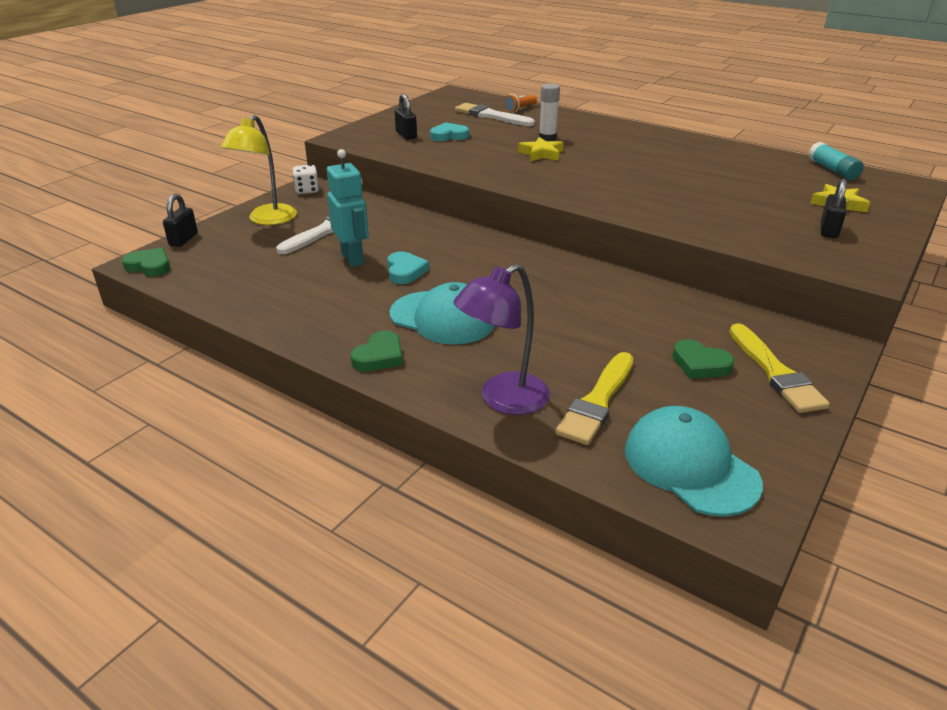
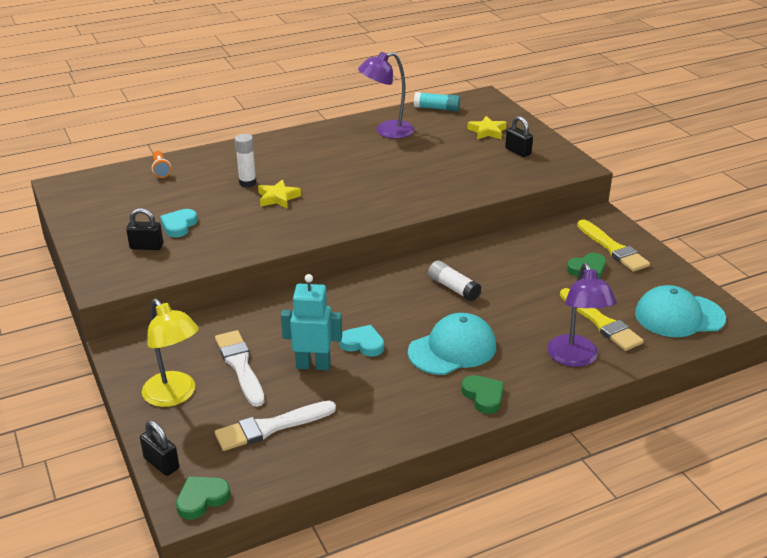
camera: 60 degrees left, 0 degrees up
(307, 190) = (132, 353): white dice -> none
(491, 116) = (157, 189): white brush -> white brush (271, 427)
(549, 290) = (453, 288): none -> white glue stick
(737, 162) = (387, 131): none -> purple lamp
(775, 372) = (613, 248): yellow brush -> yellow brush turned 45 degrees clockwise

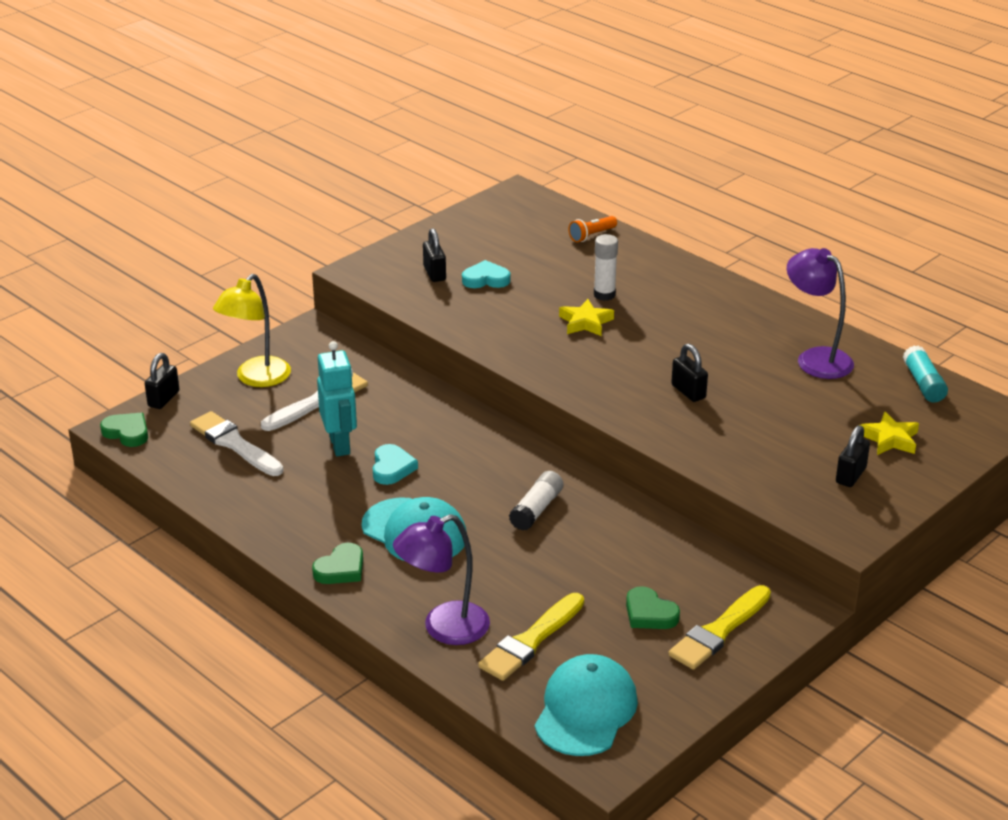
camera: 70 degrees right, 0 degrees up
(394, 180) = (688, 392): none -> black padlock
(679, 316) = (585, 710): turquoise cap -> turquoise cap turned 45 degrees clockwise

